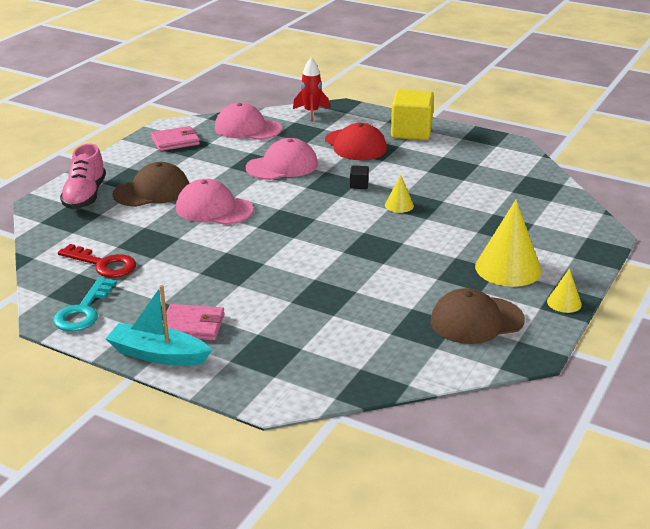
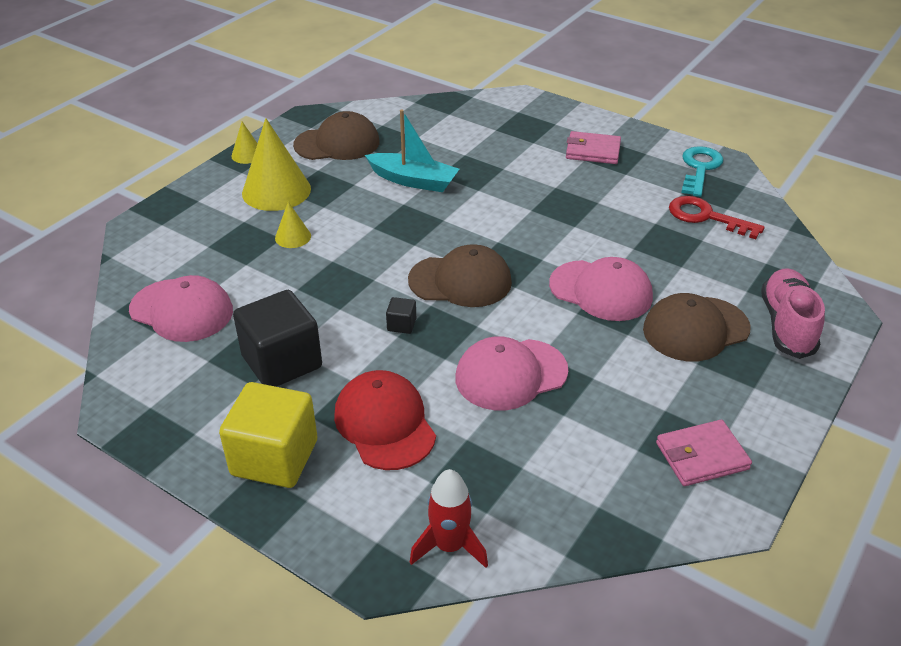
camera: 175 degrees left, 10 degrees up
(158, 355) = (616, 130): turquoise boat -> turquoise boat (413, 181)
(247, 128) = (576, 492): pink cap -> pink cap (182, 310)
(321, 210) = (460, 281): none -> brown cap
(399, 205) = (358, 283): yellow cone -> yellow cone (293, 237)
(430, 165) = (282, 362): none -> black cube

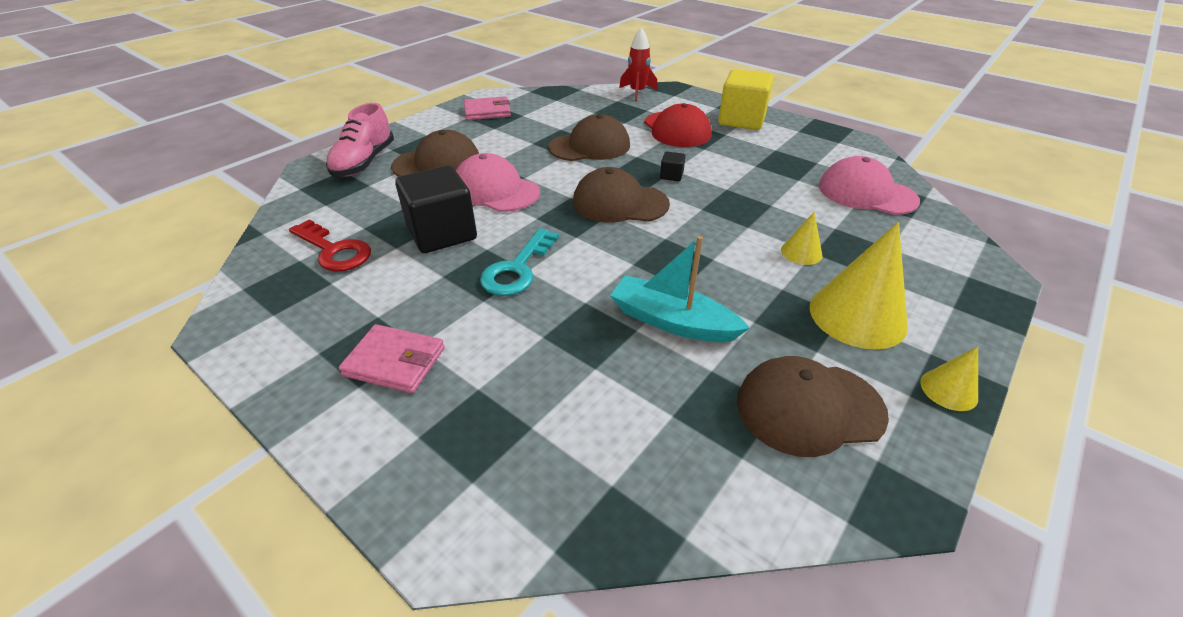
camera: 175 degrees left, 0 degrees up
(282, 362) = (759, 159): black cube -> black cube (442, 233)
(510, 374) = (590, 146): pink cap -> brown cap
(699, 168) = (270, 318): turquoise key -> turquoise key (517, 269)

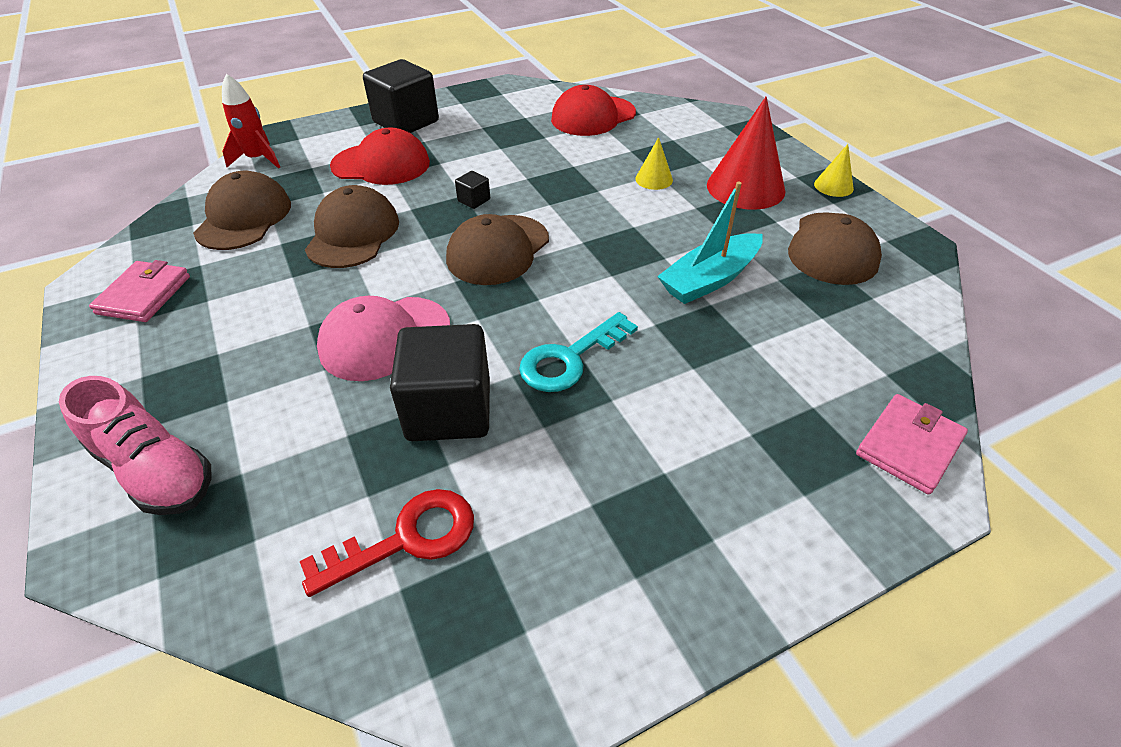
camera: 65 degrees left, 5 degrees up
(395, 362) = (684, 498): pink wallet -> pink wallet (908, 446)
(437, 163) = (252, 380): brown cap -> brown cap (244, 217)
(517, 269) = (570, 359): turquoise key -> turquoise key turned 90 degrees clockwise
(741, 120) = (406, 122): yellow cube -> black cube
(857, 316) = (745, 187): yellow cone -> red cone
(866, 193) = (593, 116): pink cap -> red cap

